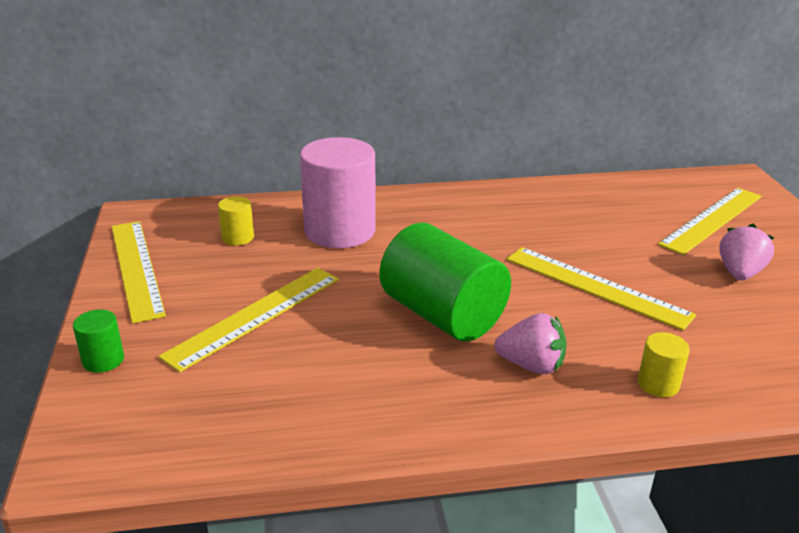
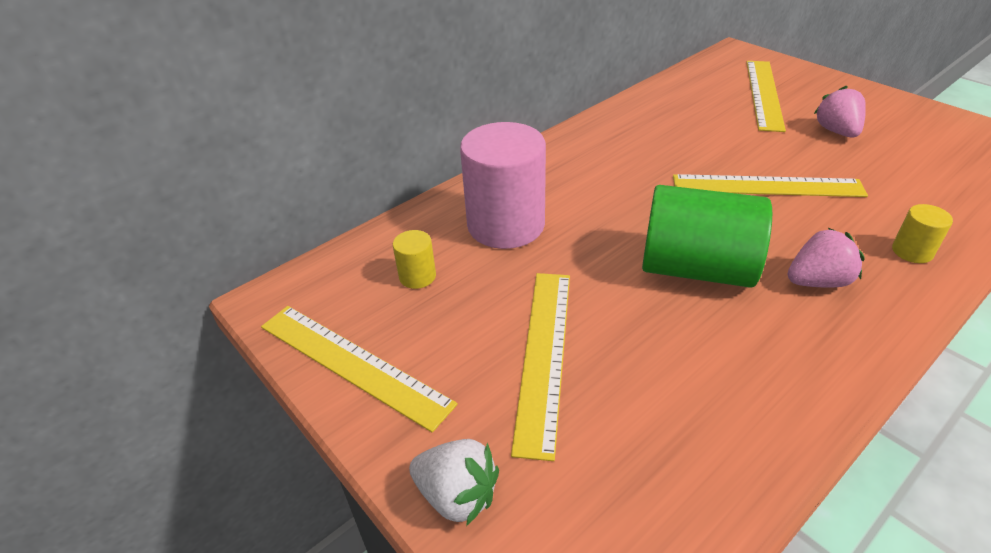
camera: 30 degrees left, 10 degrees up
(103, 360) = (457, 495): green cylinder -> white strawberry

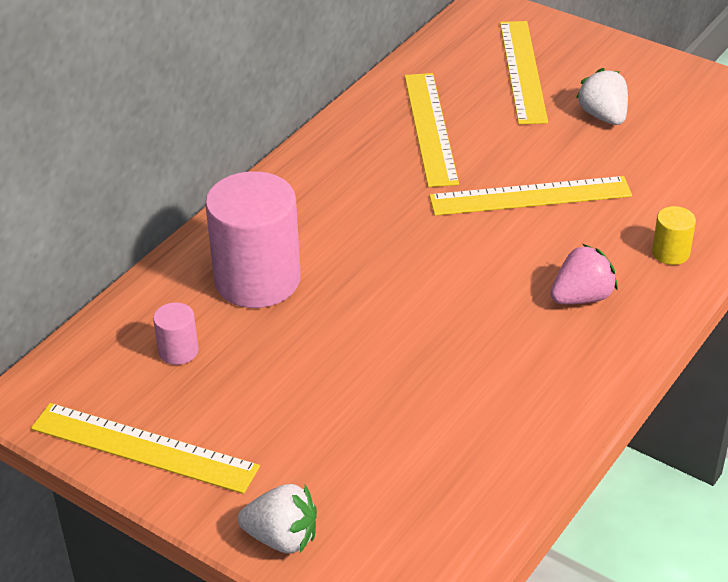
camera: 15 degrees left, 0 degrees up
(417, 276) = (178, 351): yellow cylinder -> pink cylinder
(544, 355) = (330, 409): yellow ruler -> yellow ruler (430, 128)
(696, 268) = (465, 301): green cylinder -> none
(836, 131) = (603, 116): pink strawberry -> white strawberry

